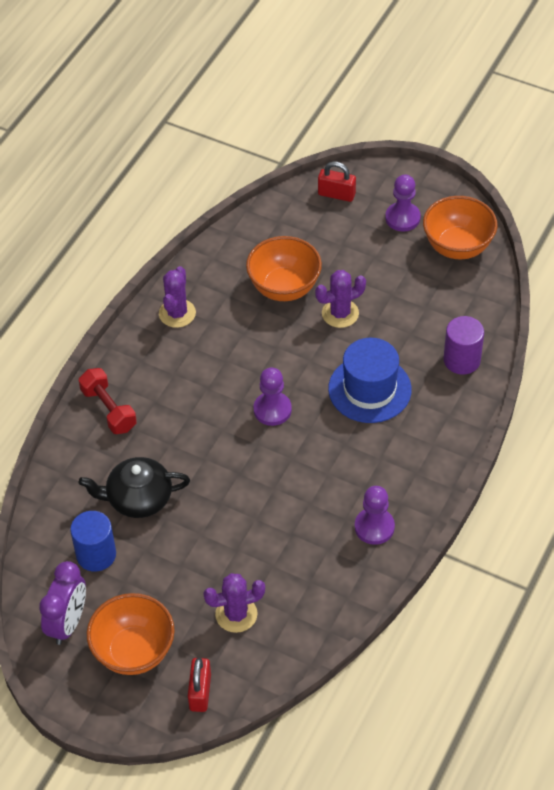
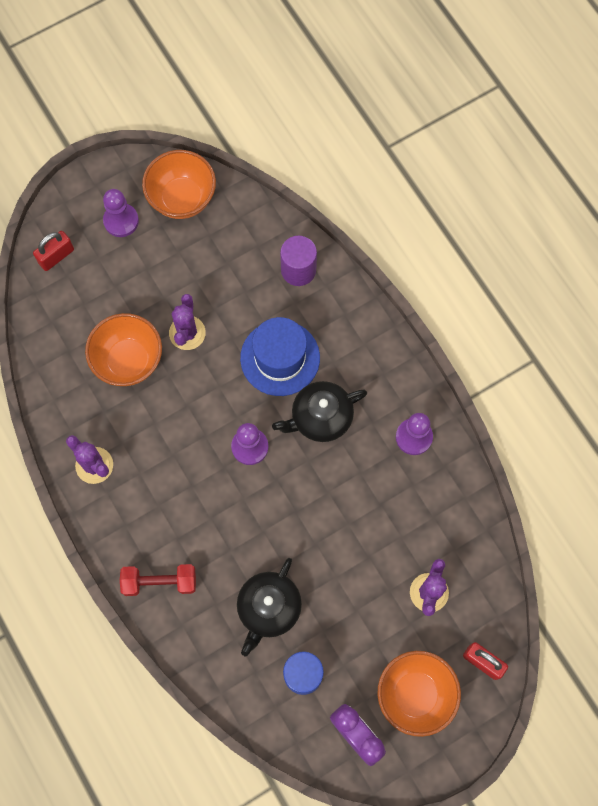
camera: 60 degrees left, 20 degrees up
(338, 447) = (320, 417): none -> black teapot

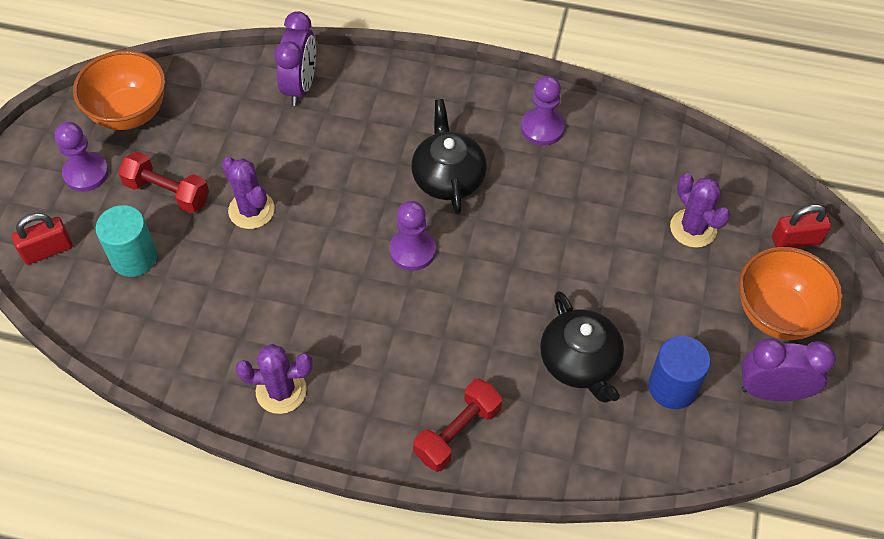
camera: 45 degrees left, 15 degrees down
(56, 256) = (48, 250): red padlock -> red padlock turned 60 degrees clockwise
(96, 305) = (134, 257): none -> turquoise cylinder
(128, 361) = (218, 276): orange bowl -> none
(153, 276) = (167, 192): none -> red dumbbell
(280, 358) = (360, 162): blue hat -> none
(298, 270) = (300, 87): purple cylinder -> purple clock
(320, 417) = (448, 177): black teapot -> black teapot turned 150 degrees clockwise

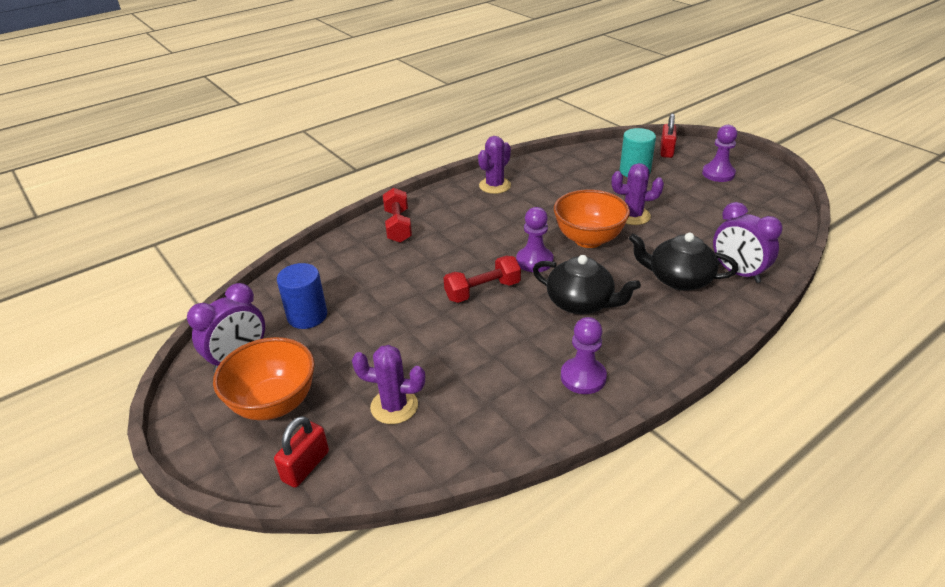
camera: 130 degrees right, 20 degrees down
(129, 113) = (763, 200): orange bowl -> orange bowl (588, 239)
(167, 192) = (676, 193): red dumbbell -> red dumbbell (482, 291)
(580, 362) = (375, 288): black teapot -> black teapot (678, 279)

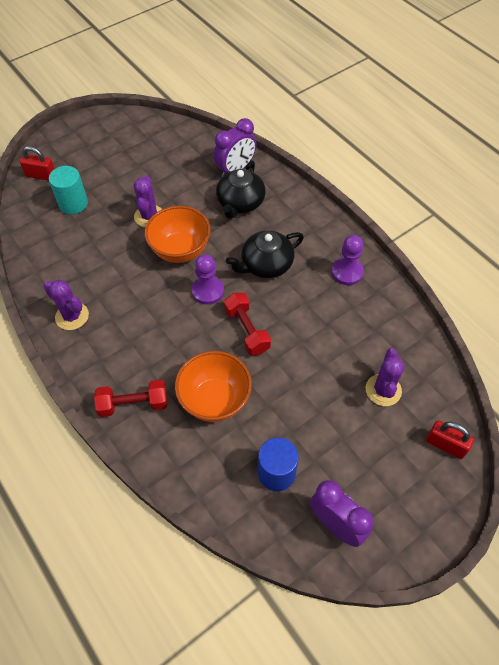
camera: 90 degrees left, 20 degrees up
(274, 404) = (387, 480): orange bowl -> orange bowl (215, 400)
(581, 303) = (266, 265): black teapot -> black teapot turned 150 degrees counterclockwise
(718, 174) = (93, 150): purple pawn -> none

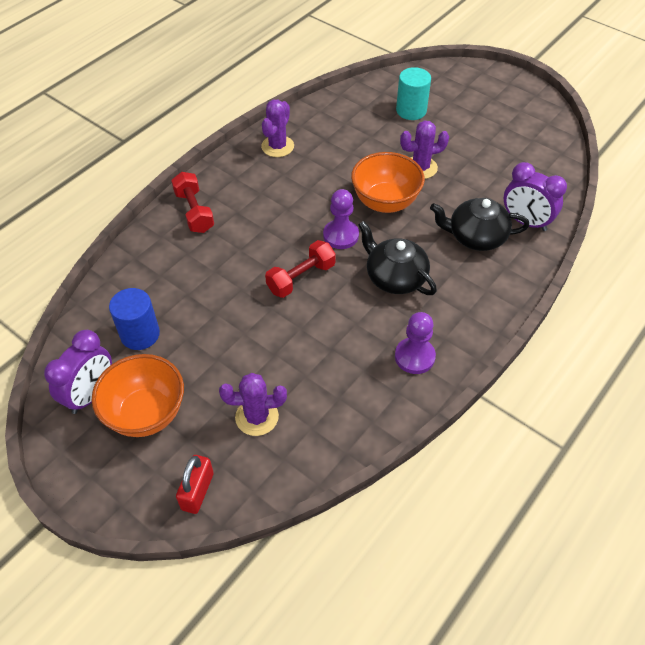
camera: 75 degrees right, 5 degrees down
(41, 175) = (436, 80): red padlock -> none
(215, 400) = (211, 269): orange bowl -> orange bowl (146, 414)

